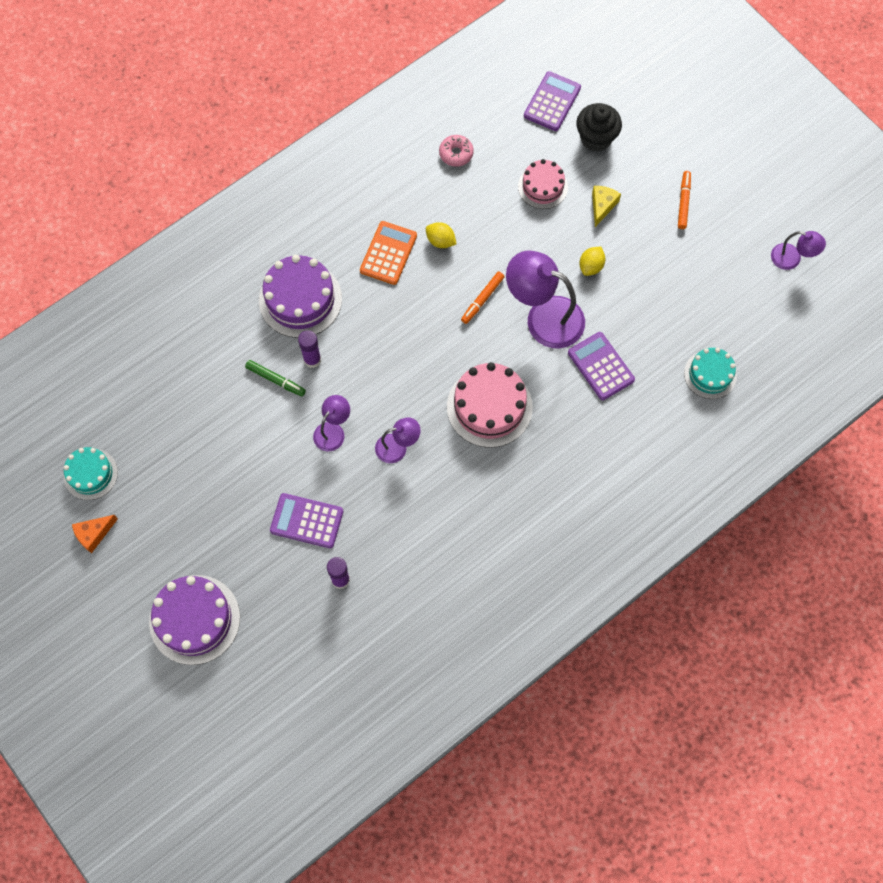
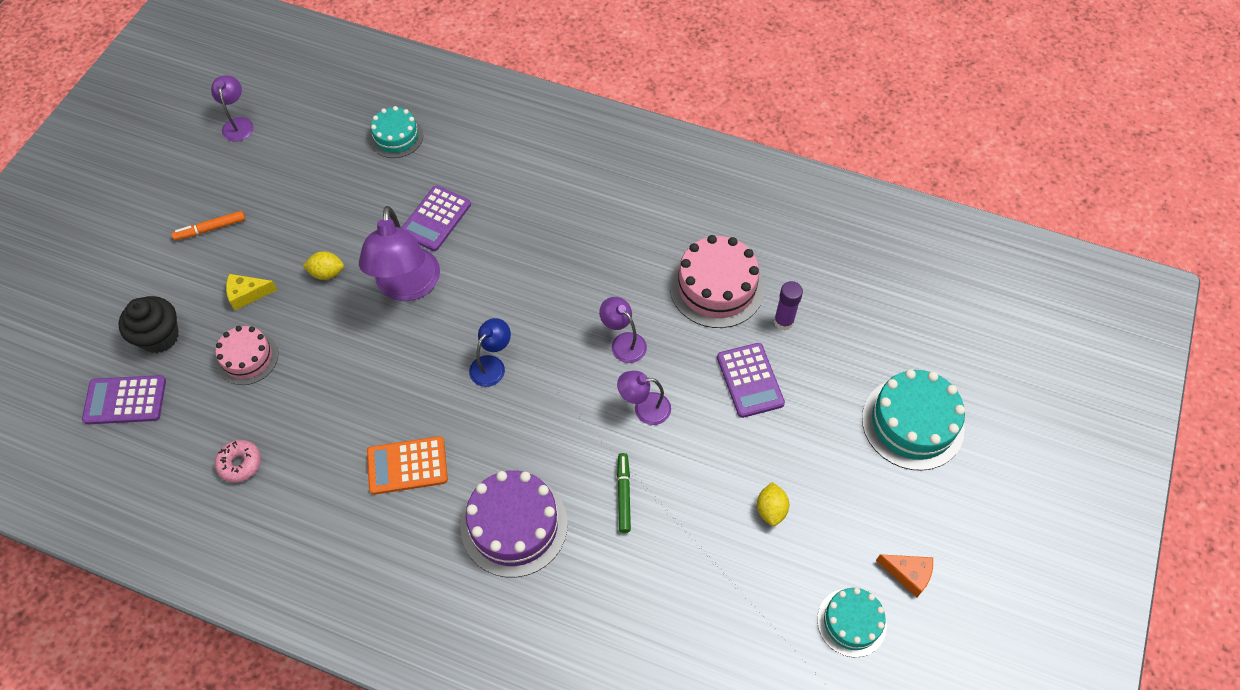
camera: 120 degrees left, 10 degrees down
(194, 619) = (912, 423): purple cake -> turquoise cake
(312, 360) = (578, 472): purple glue stick -> none
(436, 344) = (492, 365): none -> blue lamp
(440, 241) = (365, 422): yellow lemon -> yellow lemon (771, 510)
(482, 299) = (416, 349): orange marker -> none
(489, 407) = (532, 287): pink cake -> pink cake (716, 287)

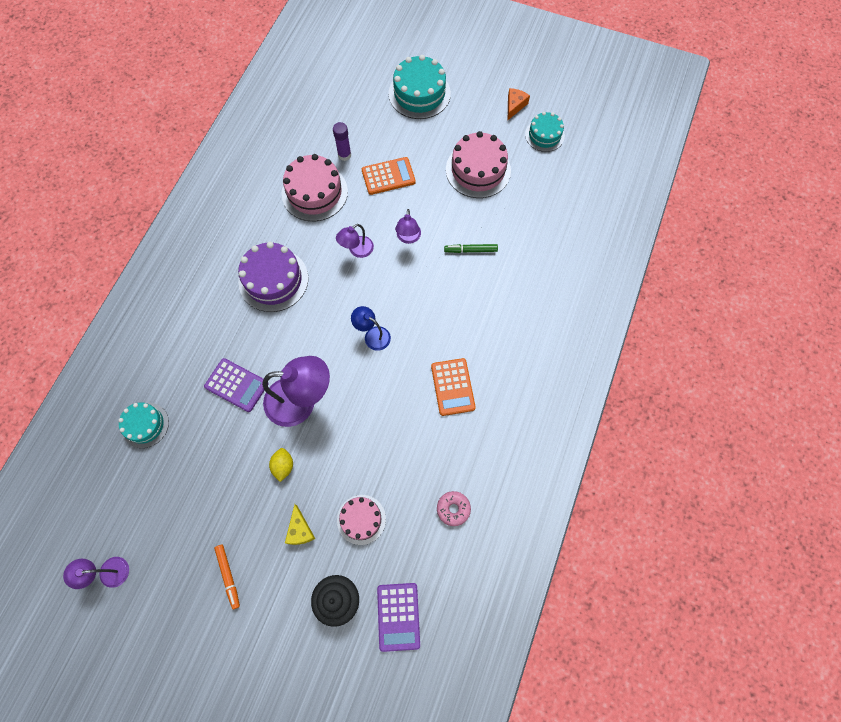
camera: 90 degrees left, 10 degrees up
(514, 525) = (494, 315): purple cake -> purple cake (273, 280)
(750, 380) = (388, 176): purple calculator -> orange calculator
(771, 510) = (478, 170): yellow lemon -> pink cake

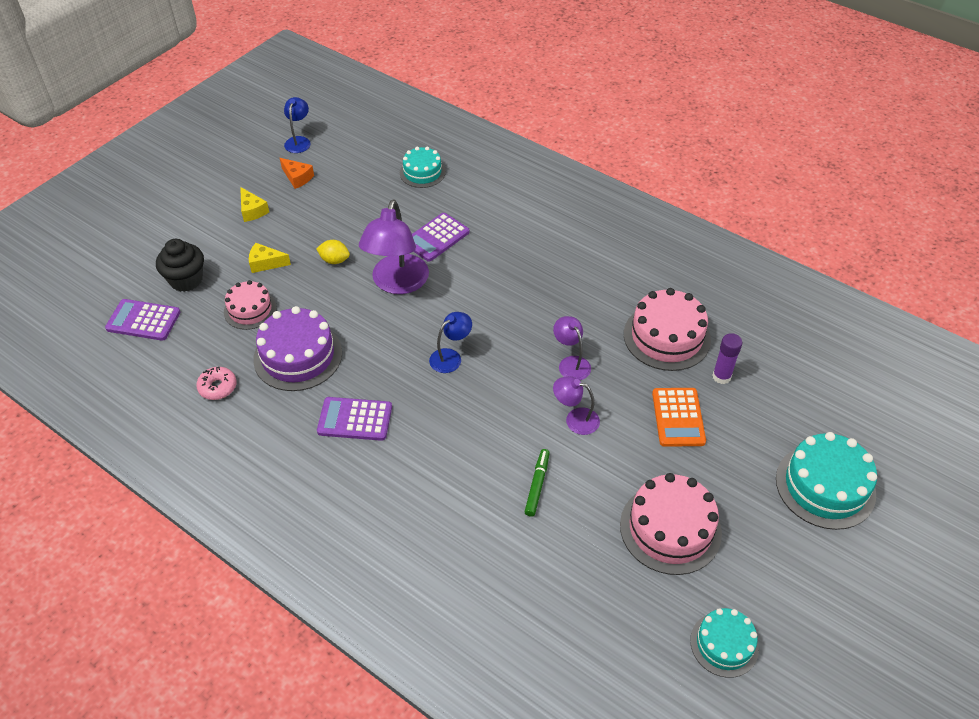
camera: 105 degrees right, 20 degrees down
(107, 572) = (299, 141): purple lamp -> blue lamp
(228, 576) = (252, 210): orange marker -> yellow cheese
(273, 280) = (552, 282): purple cake -> purple cake (298, 356)
(453, 387) = (355, 419): orange calculator -> purple calculator
(514, 106) = (790, 615): orange cheese -> orange cheese (297, 177)

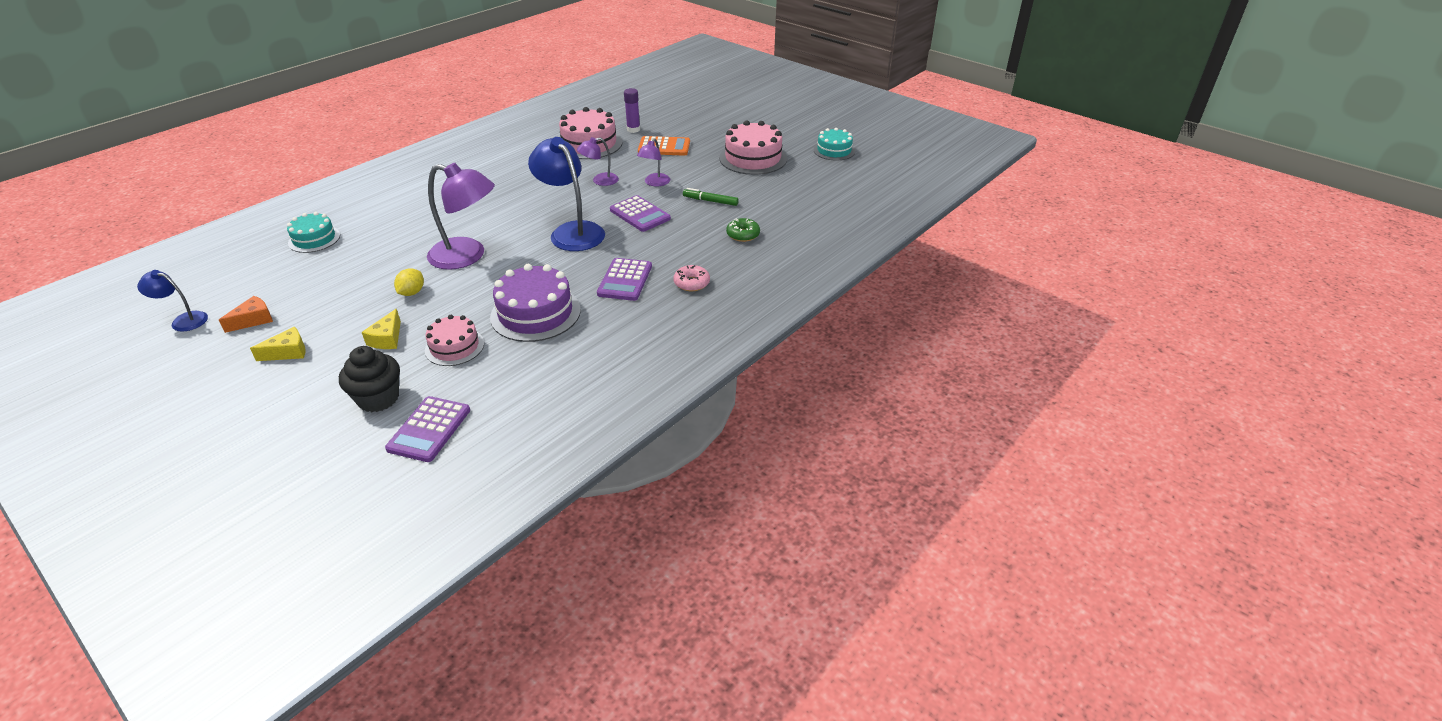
camera: 85 degrees left, 10 degrees down
(217, 387) = (557, 364): pink donut -> pink donut (691, 283)
(436, 238) = (418, 234): purple calculator -> purple calculator (640, 214)
(451, 357) = (572, 231): blue lamp -> blue lamp, size x1.90
(456, 528) = (743, 235): none -> green donut
(825, 486) = (728, 110): turquoise cake -> none

